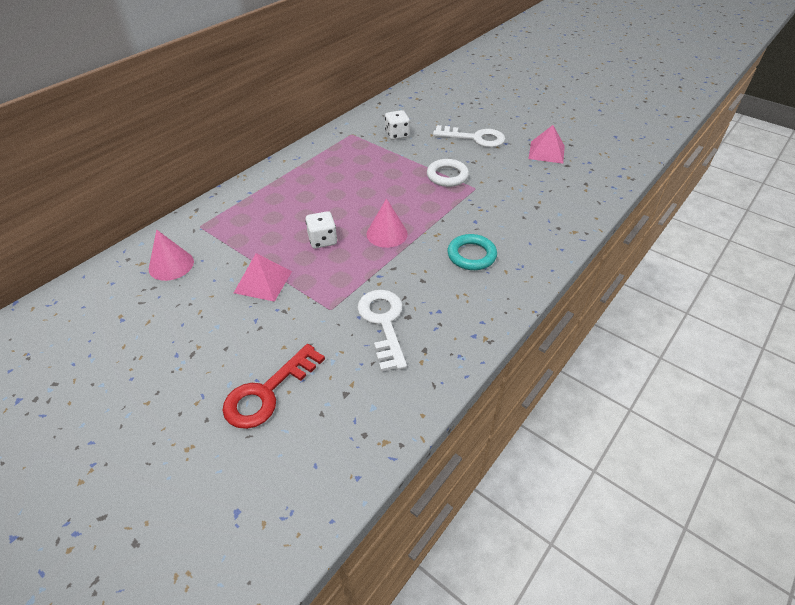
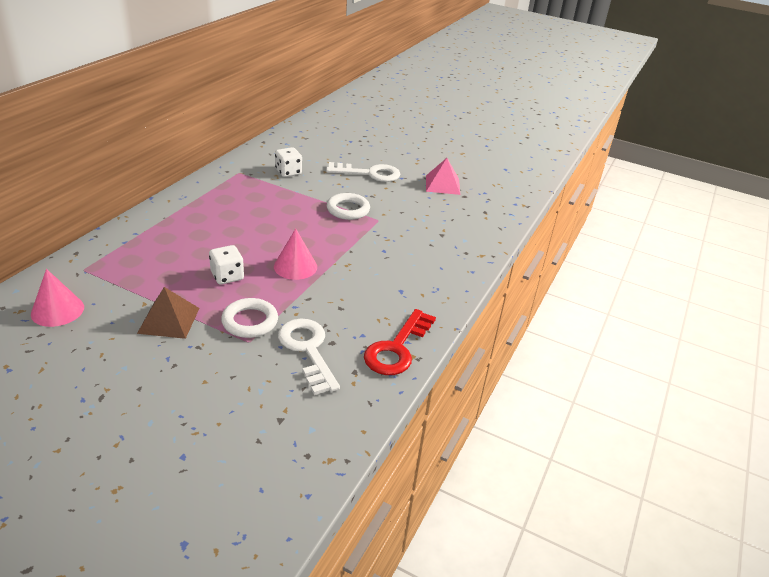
camera: 15 degrees left, 10 degrees down
(263, 282) = (169, 320): pink pyramid -> brown pyramid
(267, 392) = (195, 426): red key -> red key (397, 348)
(335, 288) = (250, 321): none -> white ring
(471, 255) = (386, 282): turquoise ring -> none

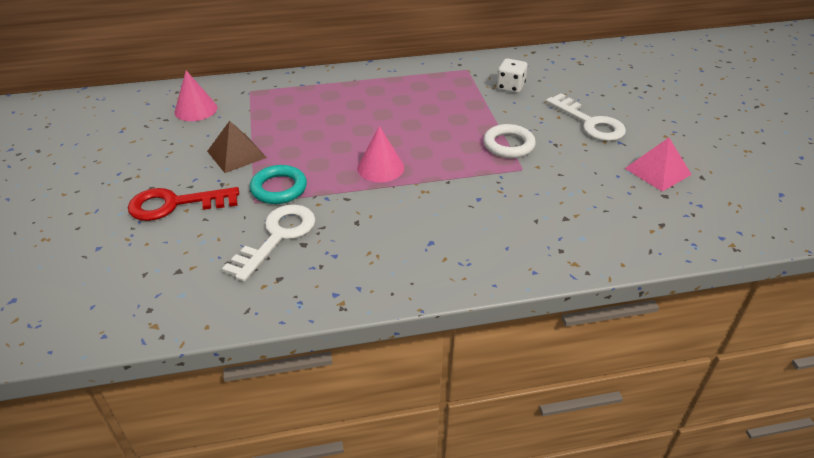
camera: 55 degrees right, 5 degrees up
(227, 276) = (321, 146): white dice -> none
(250, 321) = (279, 188): white ring -> turquoise ring
(397, 348) = (340, 286): red key -> red key (175, 204)

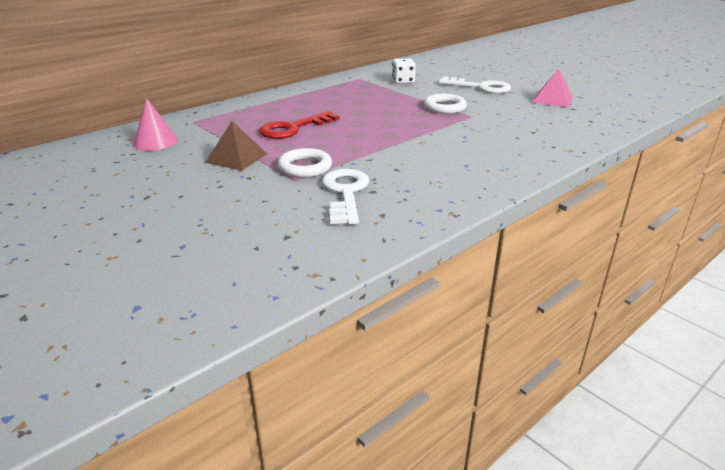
camera: 30 degrees left, 10 degrees down
(175, 204) = (222, 199): red key -> red key (293, 128)
(279, 188) = (305, 167): turquoise ring -> white ring
(380, 167) = (371, 138): pink cone -> none

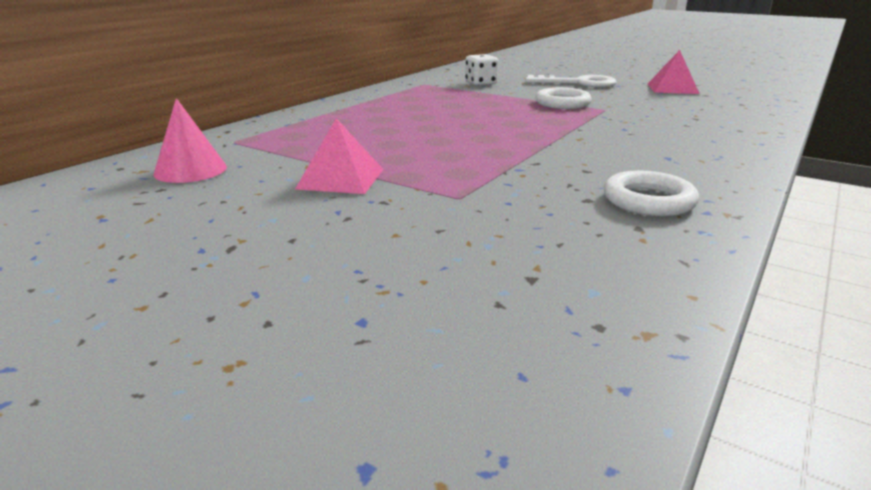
camera: 15 degrees left, 5 degrees down
(236, 158) = (340, 179): brown pyramid -> pink pyramid
(293, 128) = (391, 138): red key -> none
(305, 167) = (457, 180): white ring -> white ring (648, 200)
(345, 193) = (552, 206): white key -> none

